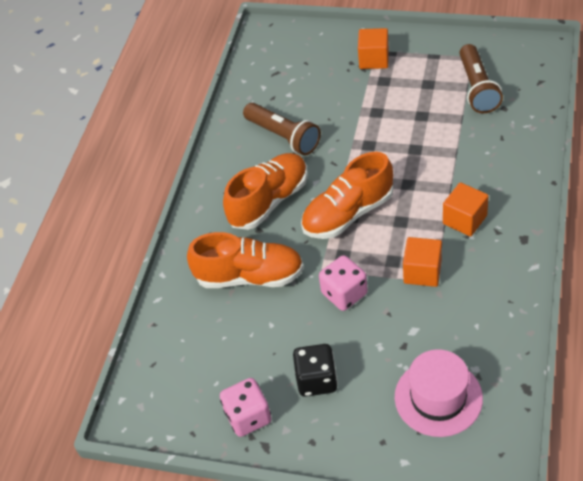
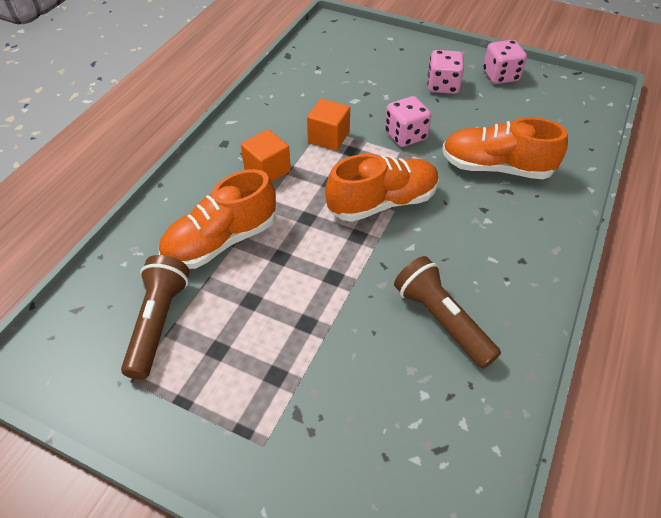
camera: 175 degrees left, 0 degrees up
(269, 201) = (469, 237): orange shoe -> orange shoe (221, 241)
(317, 380) = (443, 86): black dice -> pink dice
(374, 59) = (273, 426): orange cube -> none
(438, 397) = (353, 61): pink hat -> none

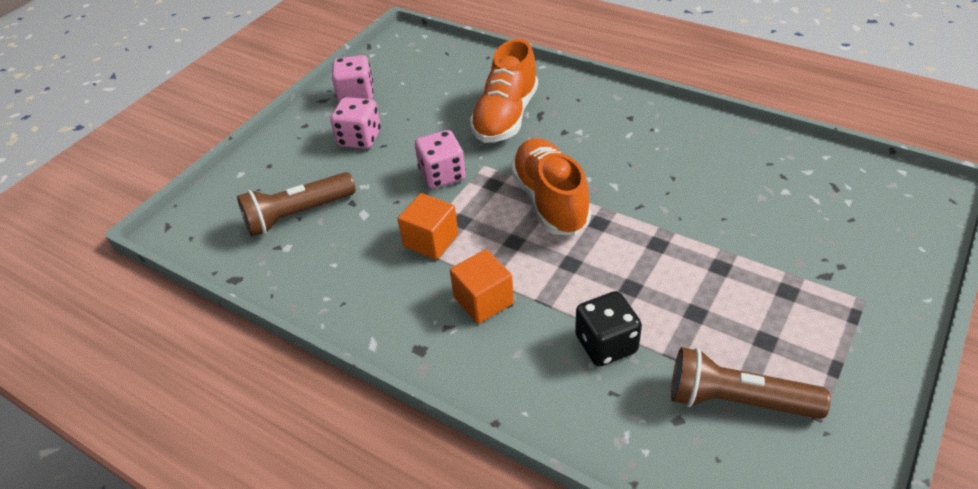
camera: 80 degrees left, 5 degrees down
(221, 241) = (606, 344): orange shoe -> black dice
(442, 320) = (704, 173): brown flashlight -> brown flashlight (297, 214)

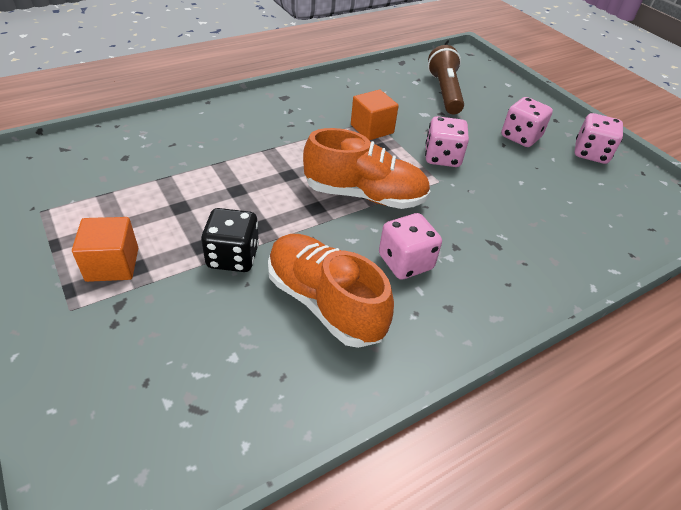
camera: 110 degrees right, 0 degrees up
(483, 300) = (296, 129): orange cube -> orange cube (112, 264)
(505, 117) = (505, 221): orange shoe -> orange shoe (324, 302)
(606, 344) = (206, 157): black dice -> black dice (233, 257)
(609, 149) = (405, 262): none -> pink dice
(737, 400) = (102, 185): brown flashlight -> none

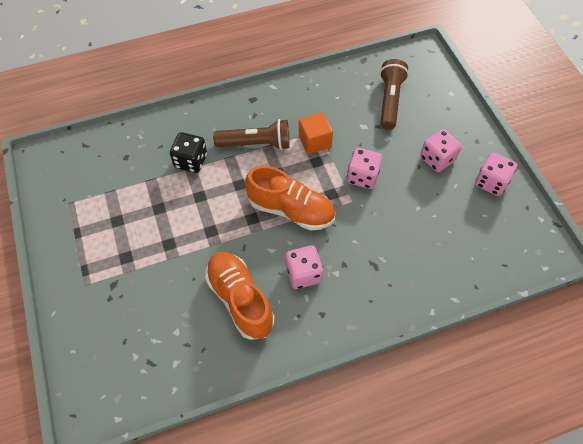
camera: 15 degrees right, 15 degrees up
(112, 264) = (111, 253): orange cube -> none
(233, 257) = (188, 255): black dice -> black dice (191, 161)
(300, 135) = (256, 144): none -> brown flashlight

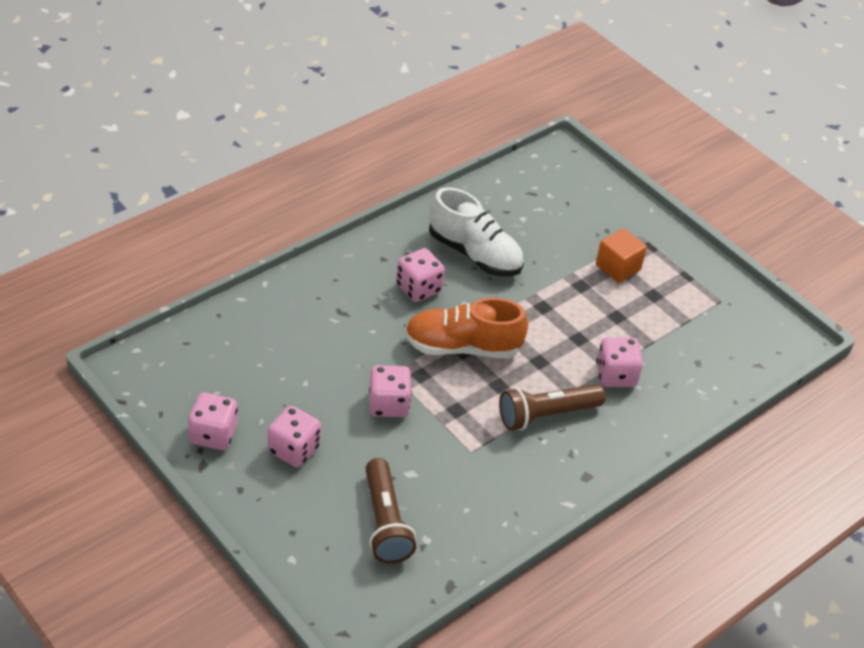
camera: 155 degrees right, 15 degrees down
(191, 161) = (615, 375): black dice -> pink dice
(240, 299) = (474, 254): orange shoe -> white shoe
(314, 141) = (470, 436): orange cube -> orange cube (618, 267)

